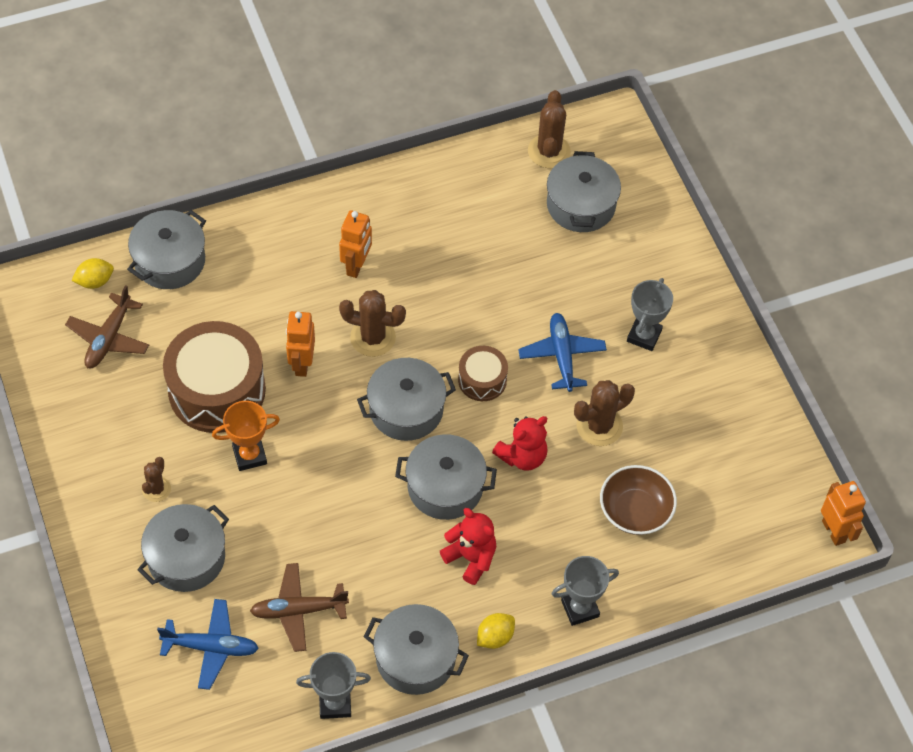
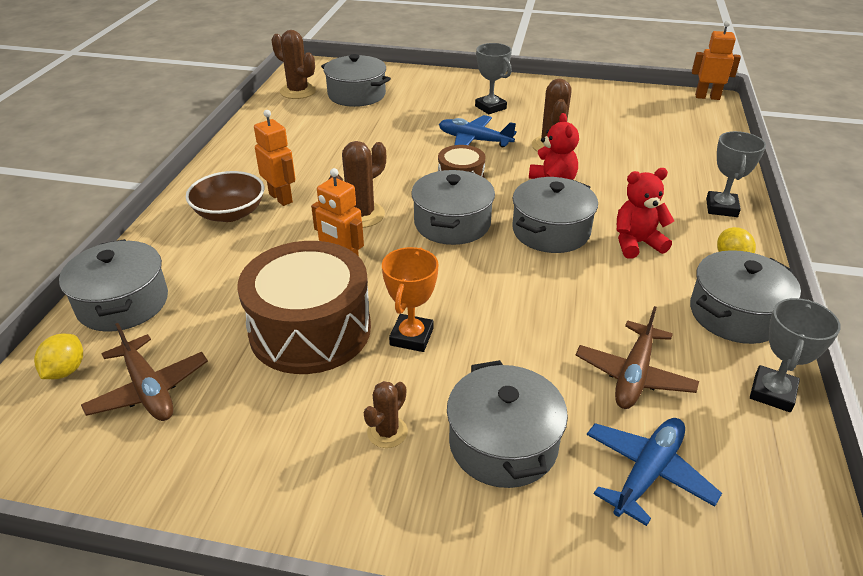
camera: 55 degrees left, 20 degrees down
(156, 489) = (387, 432): brown cactus -> brown cactus turned 75 degrees clockwise
(635, 511) = (641, 156): brown bowl -> brown bowl (230, 213)

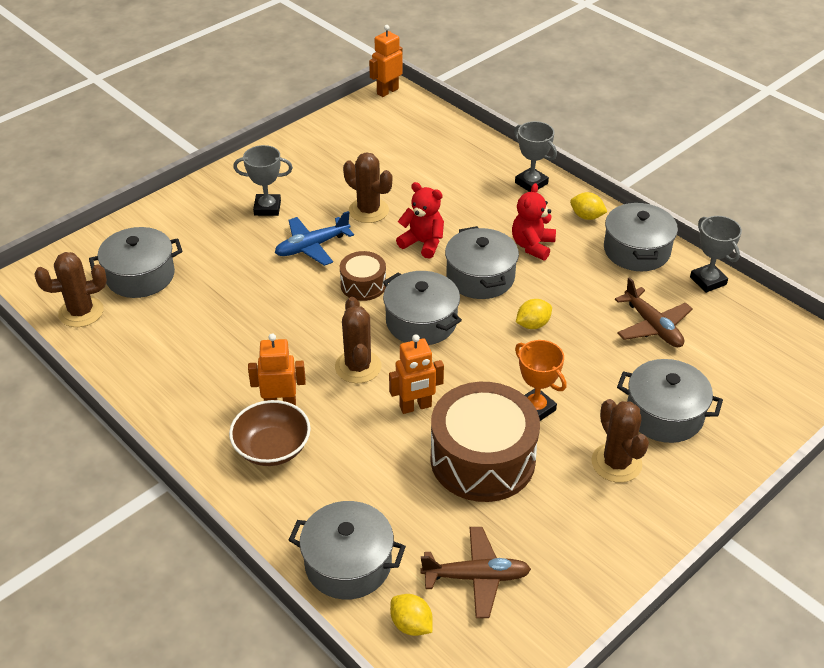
camera: 55 degrees left, 5 degrees up
(387, 432) = (616, 463): brown cactus -> brown cactus, size x1.65
(527, 287) = (533, 324): none -> yellow lemon
(647, 473) = (727, 367): blue plane -> none

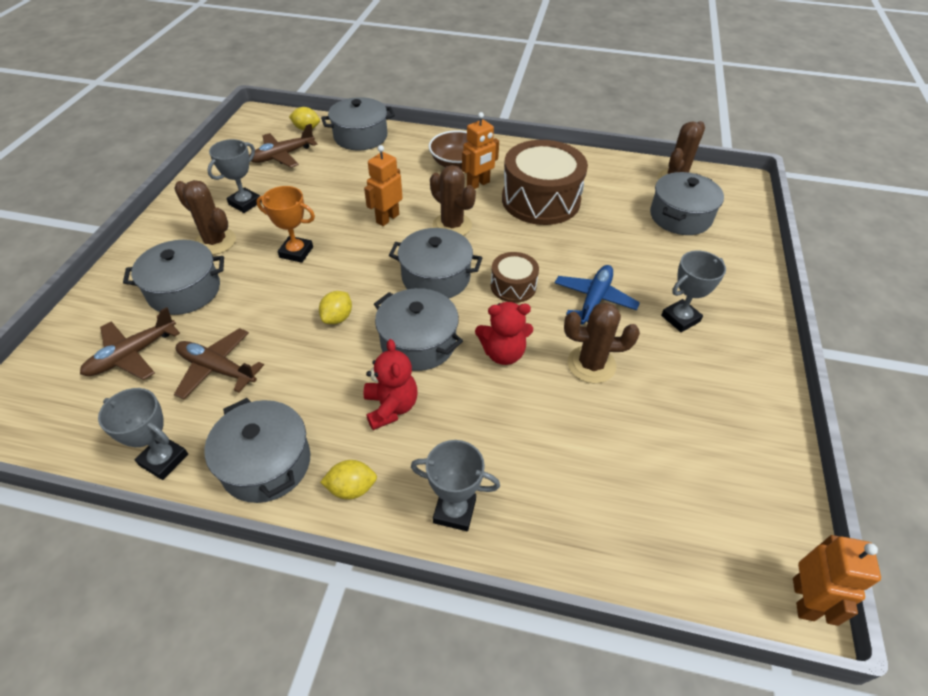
camera: 145 degrees right, 5 degrees up
(482, 459) = (316, 208): brown drum -> brown drum (540, 200)
(562, 508) = (245, 203): none -> grey trophy
(723, 369) = (132, 355): none -> brown plane

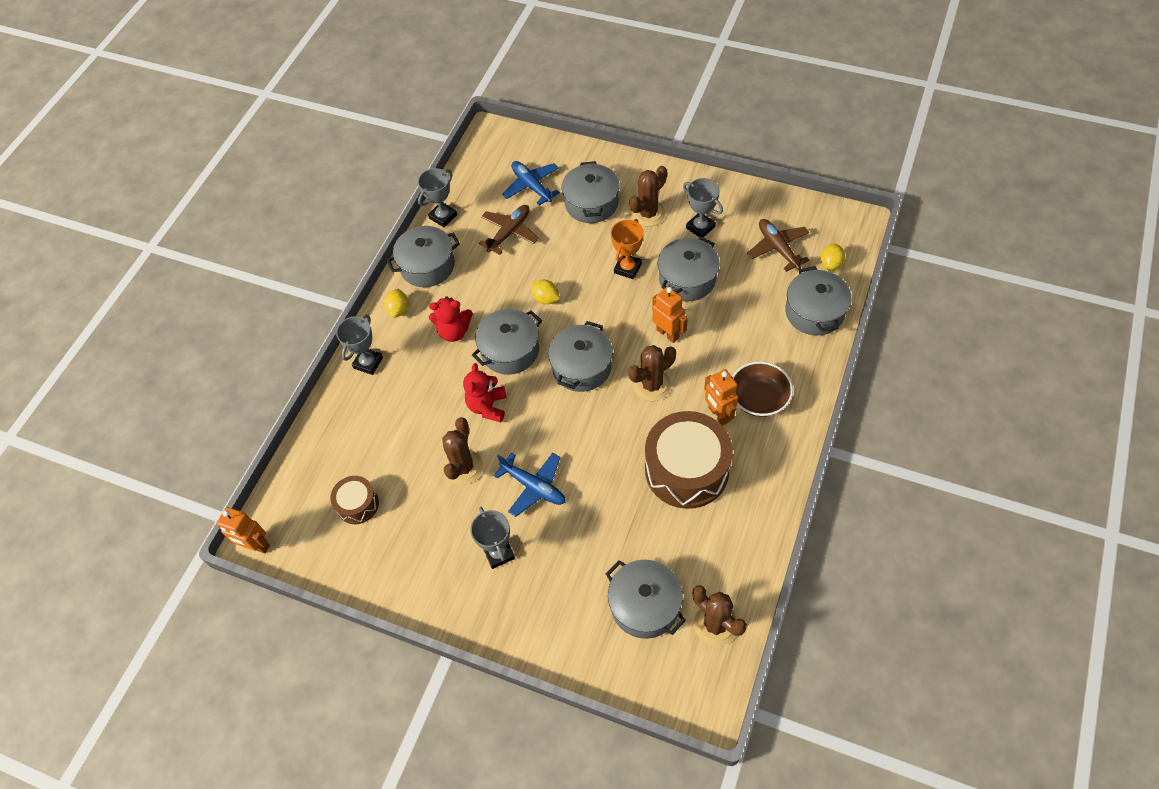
camera: 105 degrees right, 10 degrees up
(132, 355) = (531, 186): brown plane -> blue plane
(316, 209) = (687, 279): none -> grey pot
(513, 286) = (561, 425): brown drum -> brown drum (357, 504)

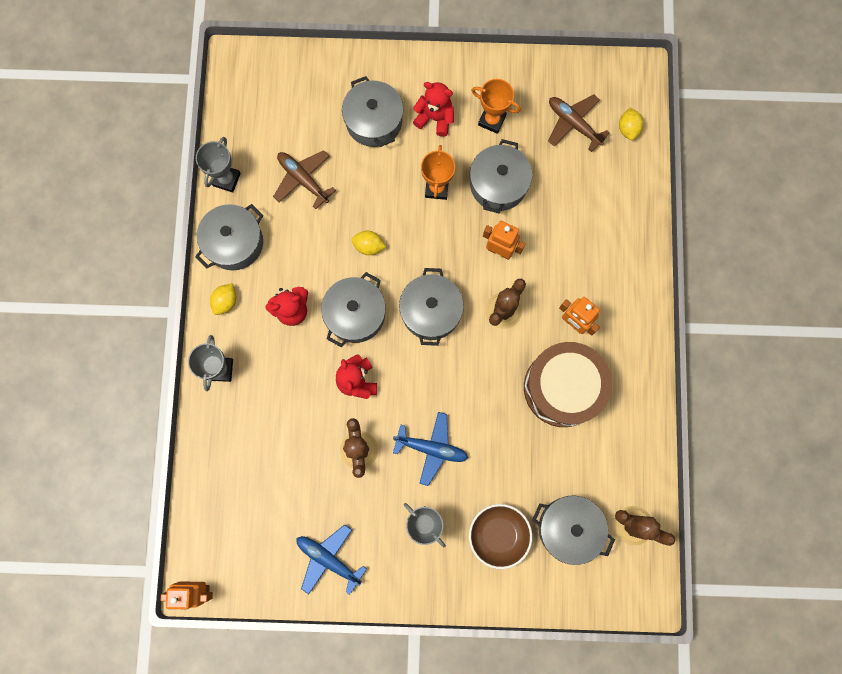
camera: 25 degrees left, 20 degrees up
(357, 504) = (275, 519): brown drum -> none
(398, 310) = (226, 302): yellow lemon -> yellow lemon turned 45 degrees clockwise
(509, 232) = (303, 179): brown plane -> brown plane turned 60 degrees counterclockwise
(531, 186) = (304, 117): blue plane -> blue plane (328, 559)
(648, 214) = (435, 118): brown cactus -> red teddy bear
(700, 227) = (492, 120): grey trophy -> orange trophy
(759, 399) = (604, 295): brown bowl -> brown bowl (498, 535)
(814, 312) = (628, 187): grey pot -> none

